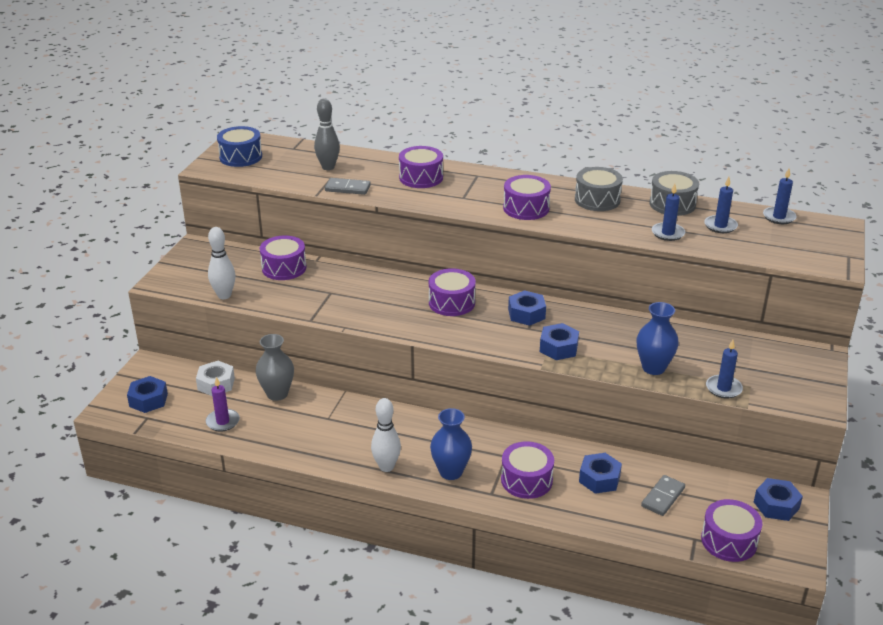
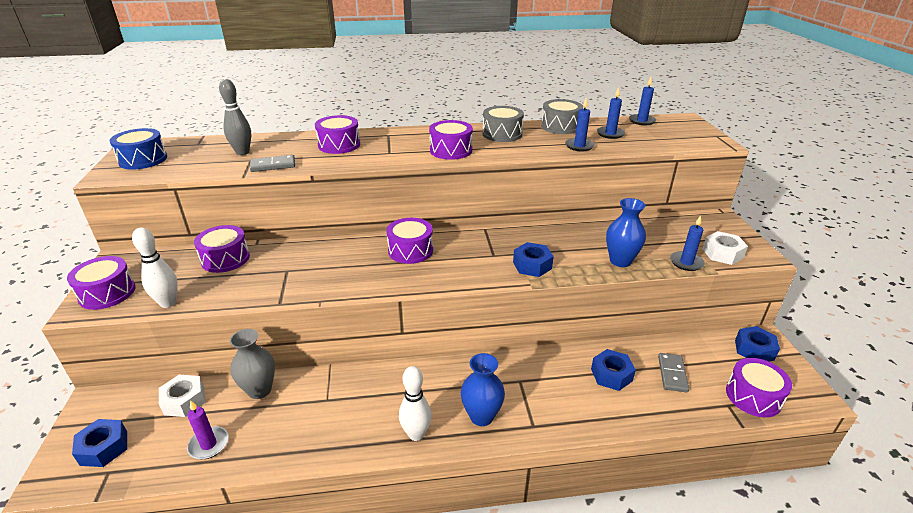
camera: 25 degrees left, 0 degrees up
(526, 314) = (482, 243): blue nut -> none
(526, 480) = (554, 399): purple drum -> purple drum (107, 293)
(775, 391) = (722, 253): none -> white nut

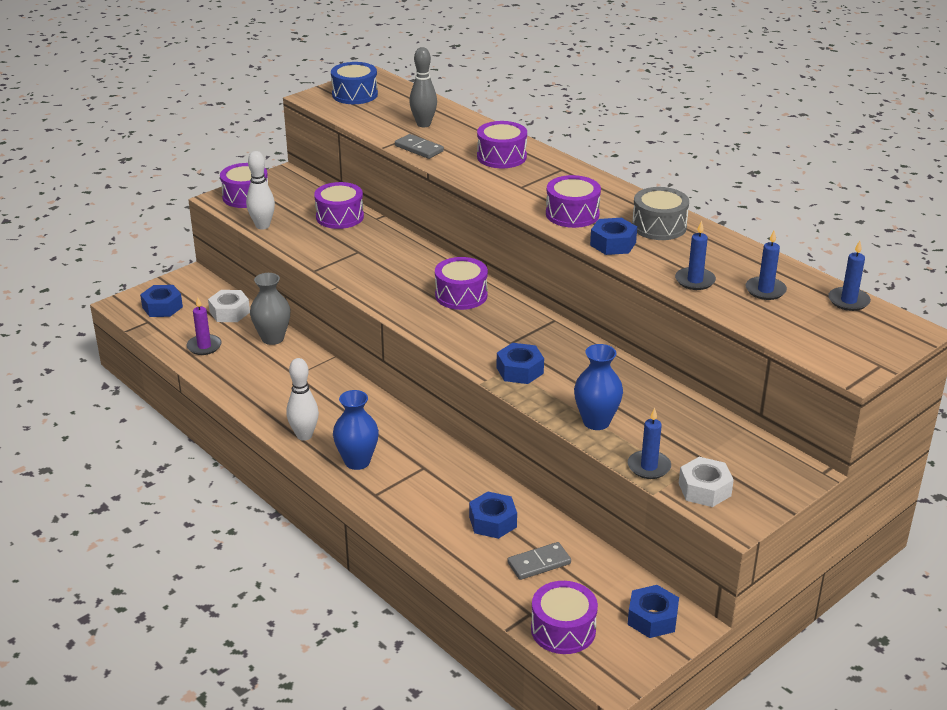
camera: 55 degrees right, 0 degrees up
(505, 152) = (613, 244): none -> blue nut
(560, 126) = (738, 253): grey drum -> none

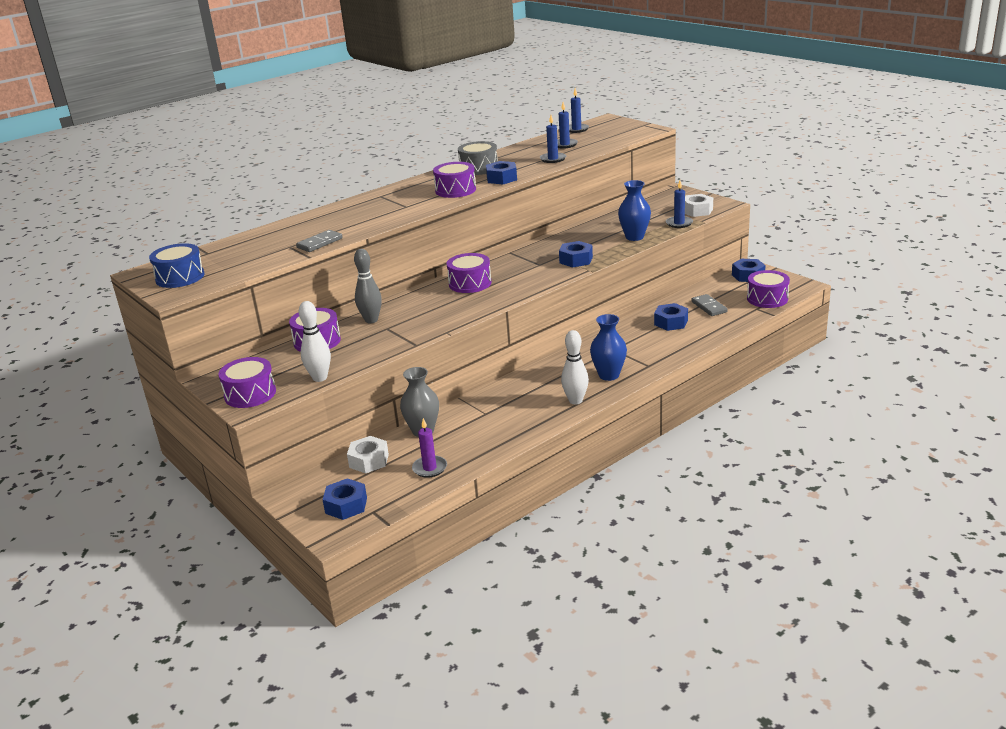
camera: 85 degrees left, 5 degrees down
(423, 124) = (269, 244): grey bowling pin -> grey bowling pin (371, 320)
(501, 157) = (350, 214): purple drum -> none

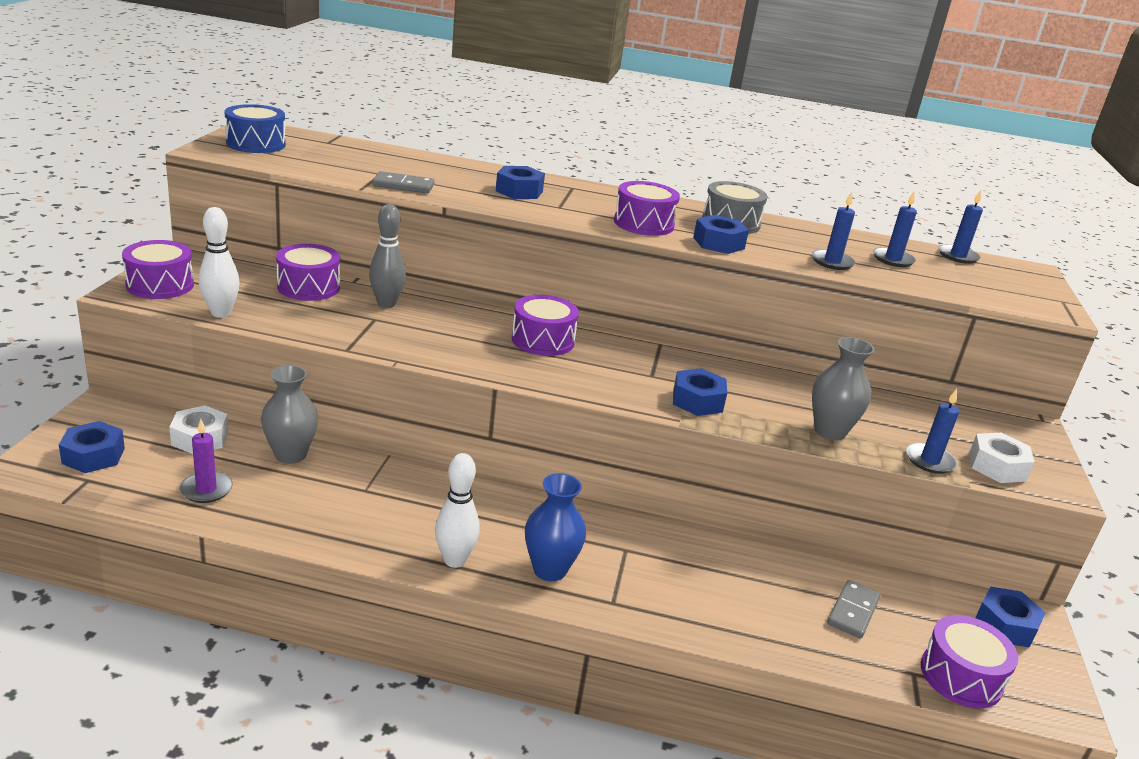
camera: 45 degrees right, 0 degrees up
(634, 237) = (830, 431): blue vase -> grey vase
(671, 322) = (760, 584): blue nut -> blue nut (519, 191)

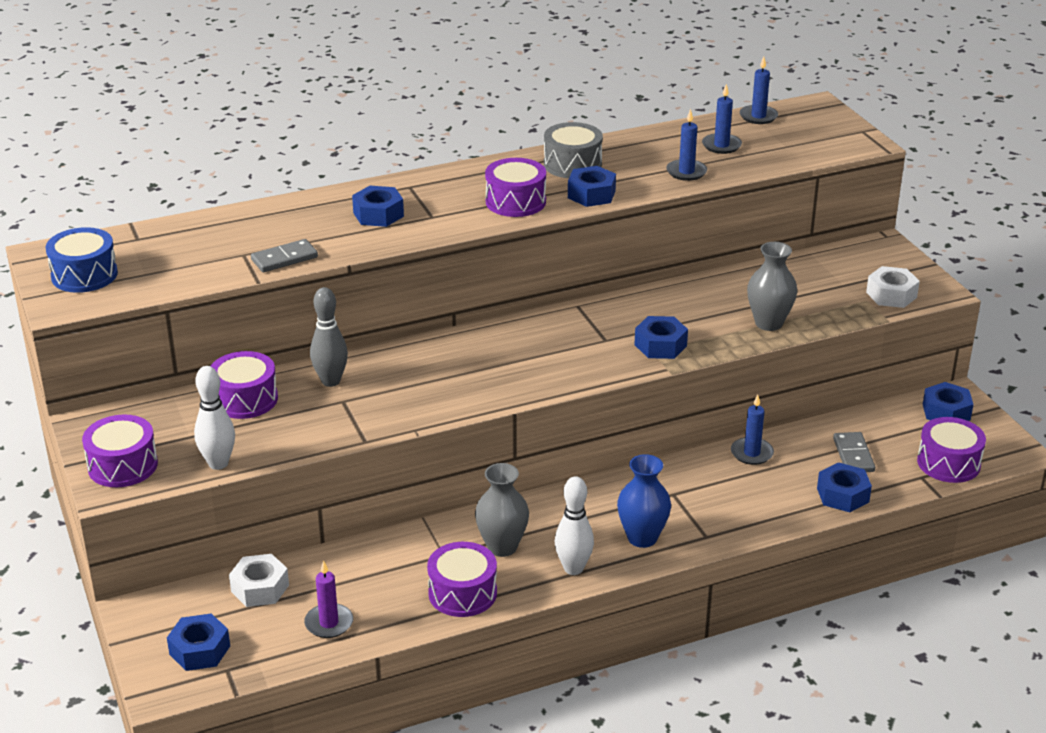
camera: 30 degrees left, 5 degrees up
(290, 455) = (350, 560): grey vase -> grey vase (502, 547)
(543, 340) = (492, 350): purple drum -> purple drum (462, 593)
(801, 642) = (842, 495): none -> blue nut
(929, 461) = (849, 313): blue candle -> blue candle (751, 453)

